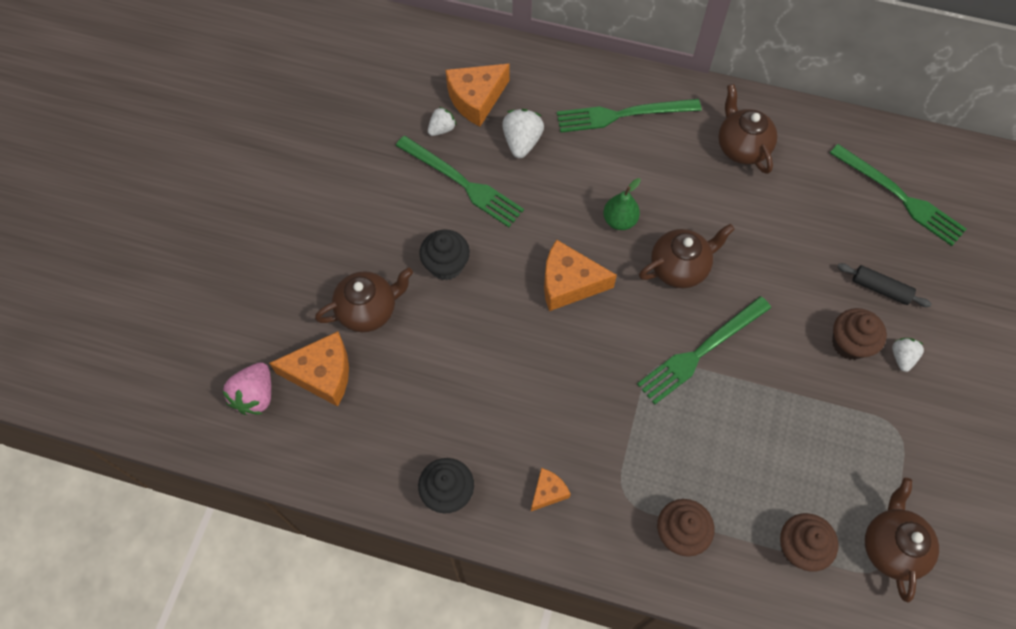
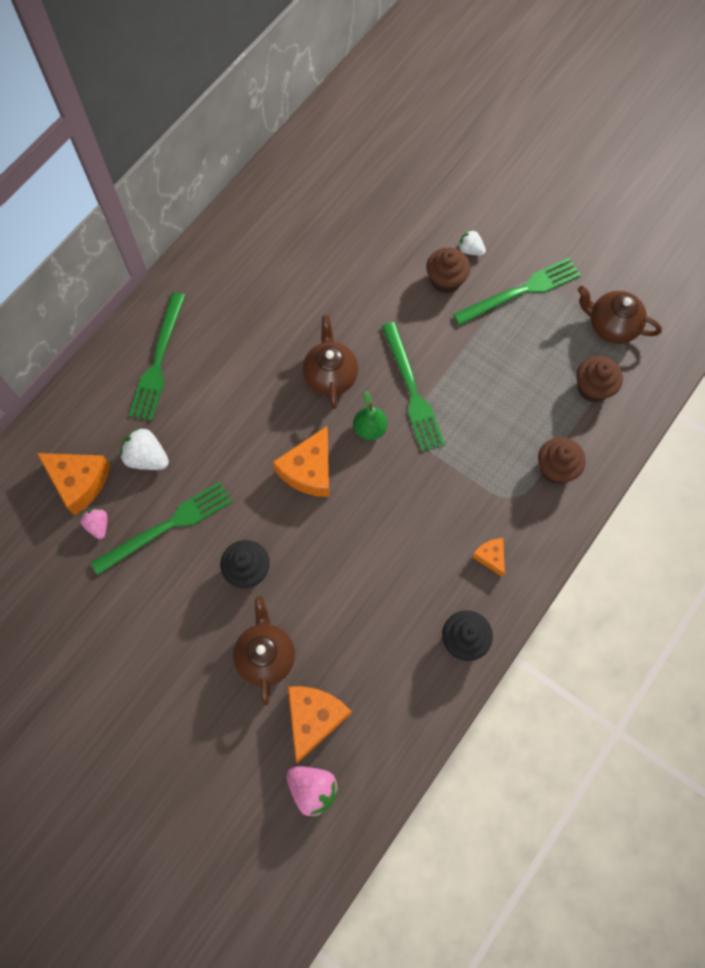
camera: 70 degrees left, 5 degrees up
(442, 129) = (98, 525): white strawberry -> pink strawberry
(476, 99) = (79, 482): orange cheese -> orange cheese turned 45 degrees counterclockwise
(619, 220) = (265, 405): green pear -> green pear (370, 429)
(741, 147) = (236, 279): brown teapot -> none
(880, 289) = (408, 238): black rolling pin -> none
(900, 197) = (334, 186): green fork -> green fork (521, 291)

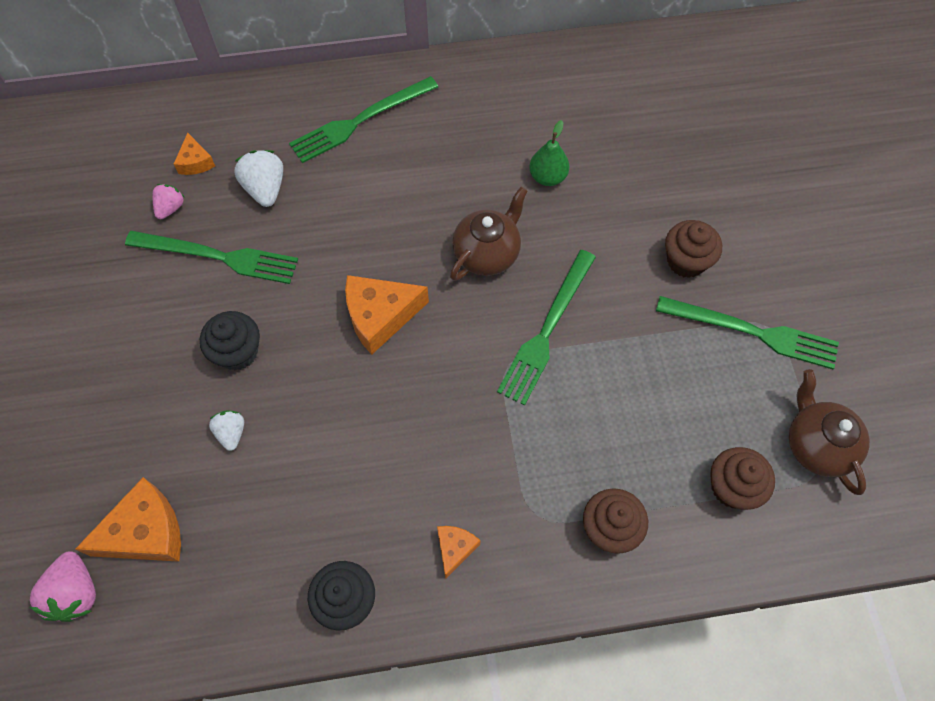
camera: 45 degrees right, 5 degrees down
(79, 482) = (195, 162): orange cheese -> orange cheese, size x0.54
(265, 656) = (170, 437): brown teapot -> none
(370, 429) = (471, 329): green pear -> green pear (548, 177)
(470, 250) = (740, 254): white strawberry -> white strawberry (231, 433)

